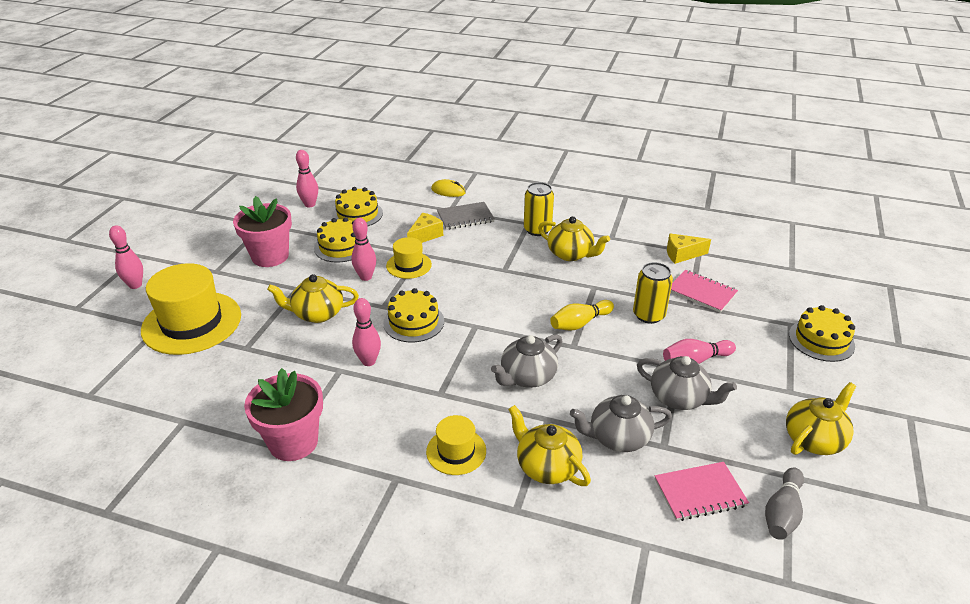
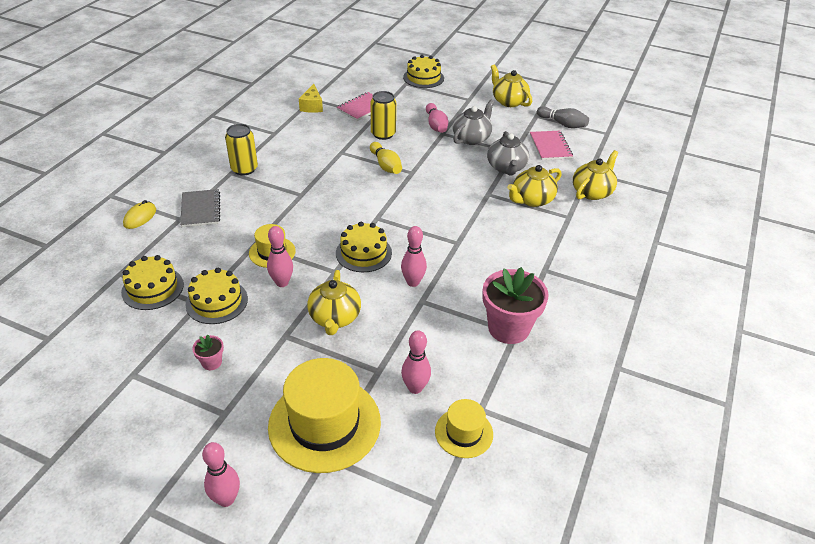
camera: 85 degrees left, 5 degrees up
(270, 256) = (211, 362): pink flower pot -> pink flower pot, size x0.45
(310, 204) = (105, 331): pink bowling pin -> pink bowling pin (415, 388)
(425, 235) = (222, 238): yellow cheese -> none
(456, 451) = (518, 239): yellow hat -> yellow hat (464, 433)
(527, 377) = (444, 198): grey teapot -> none
(571, 254) = (291, 156): yellow teapot -> yellow teapot (592, 192)

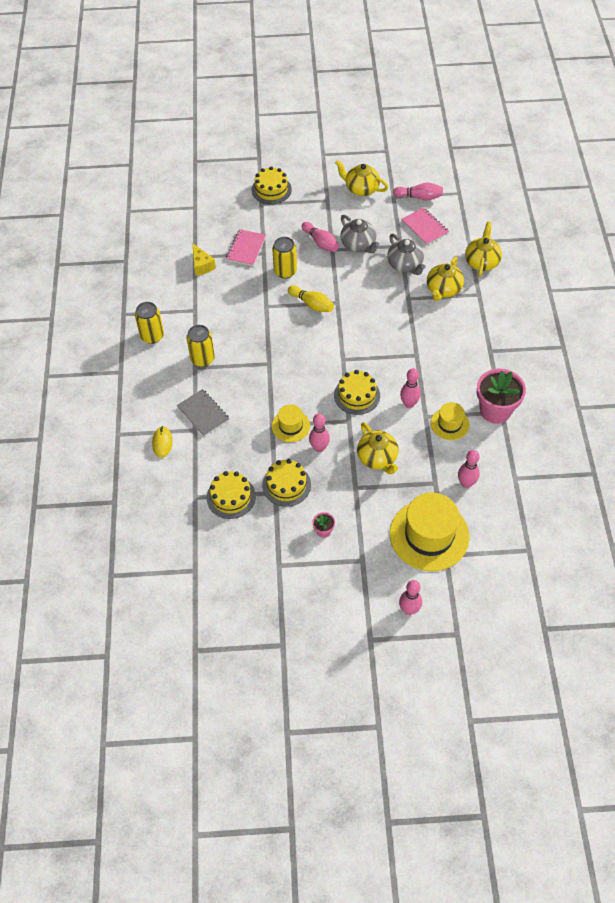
camera: 25 degrees left, 15 degrees up
(218, 138) = (152, 336): none -> yellow can
(464, 433) = (515, 499): yellow hat -> yellow hat (449, 424)
(471, 138) = (358, 245): grey teapot -> grey teapot turned 135 degrees clockwise
(562, 124) = (419, 197): grey bowling pin -> pink bowling pin

